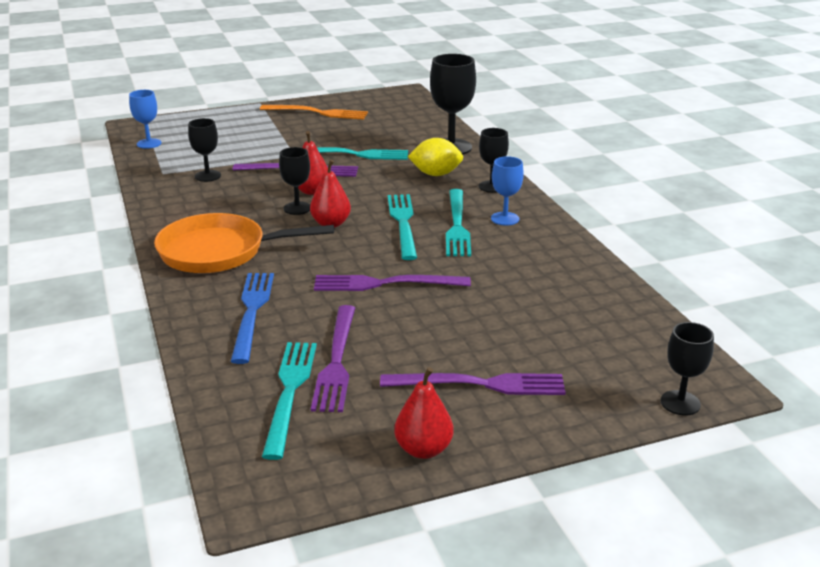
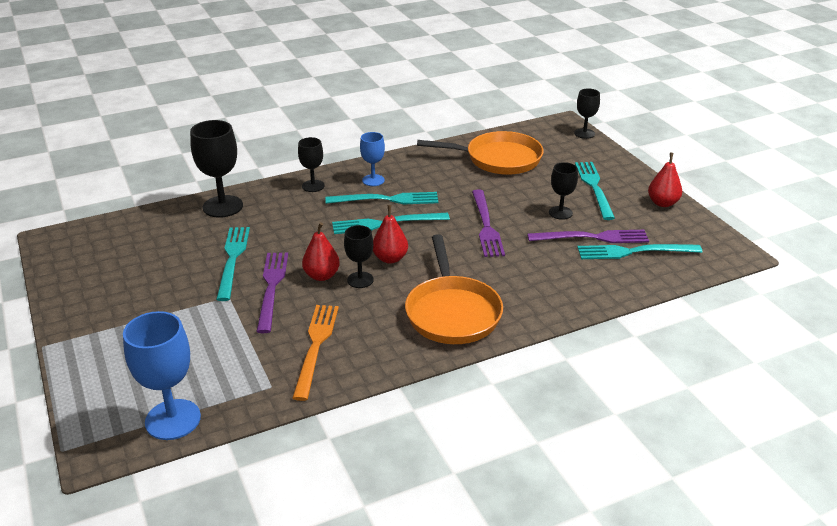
camera: 95 degrees left, 5 degrees up
(149, 143) = (173, 419): blue goblet -> blue goblet, size x1.70
(207, 176) = (281, 349): black goblet -> black goblet (560, 213)
(252, 312) = (545, 280): blue fork -> none
(317, 113) = (99, 295): orange fork -> orange fork (316, 347)
(436, 174) = (286, 212): yellow lemon -> none
(479, 384) = (594, 188): purple fork -> turquoise fork
(570, 308) = (498, 159): none -> orange pan

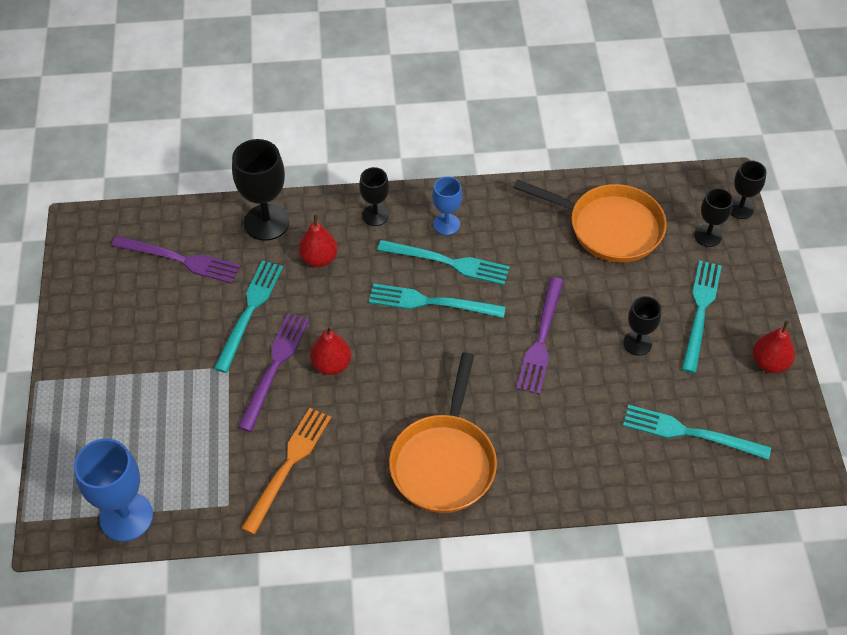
camera: 20 degrees right, 20 degrees up
(360, 280) = (369, 383): black goblet -> black goblet (708, 236)
(390, 258) = (413, 360): red pear -> red pear (319, 259)
(592, 238) = (653, 395): purple fork -> purple fork (179, 259)

